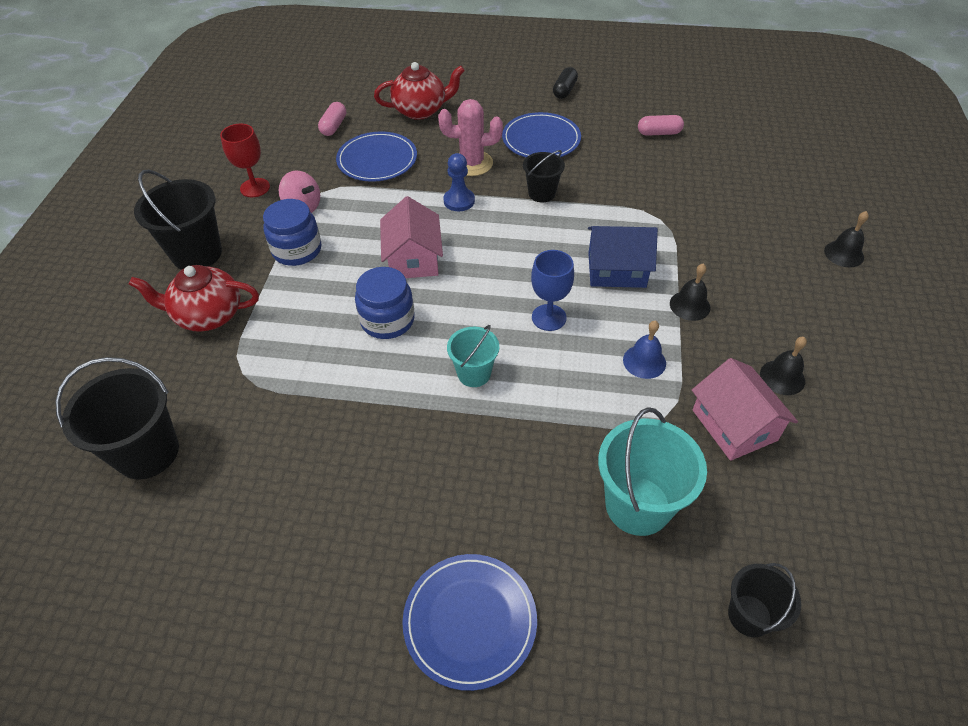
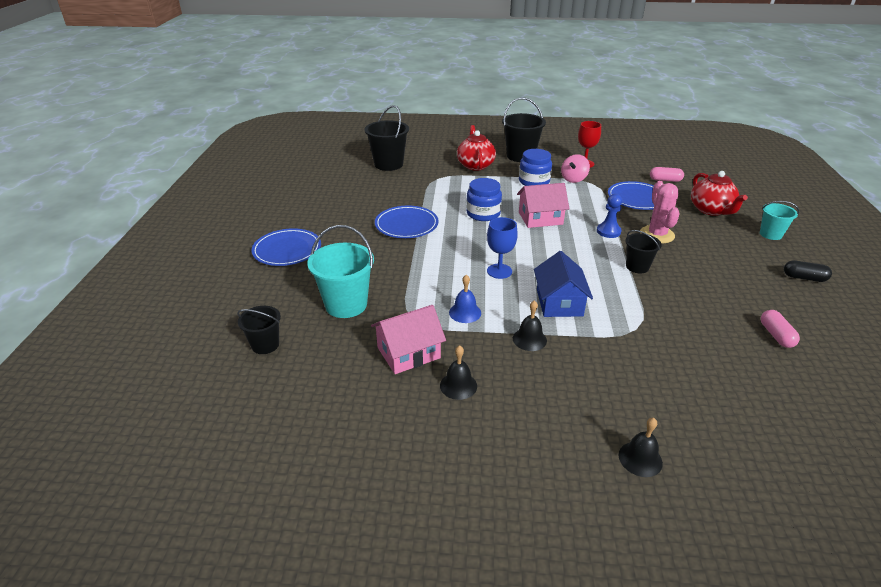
camera: 85 degrees right, 15 degrees down
(474, 373) = (445, 244): turquoise bucket -> turquoise bucket (770, 234)
(541, 139) = (712, 265): blue plate -> blue plate (406, 224)

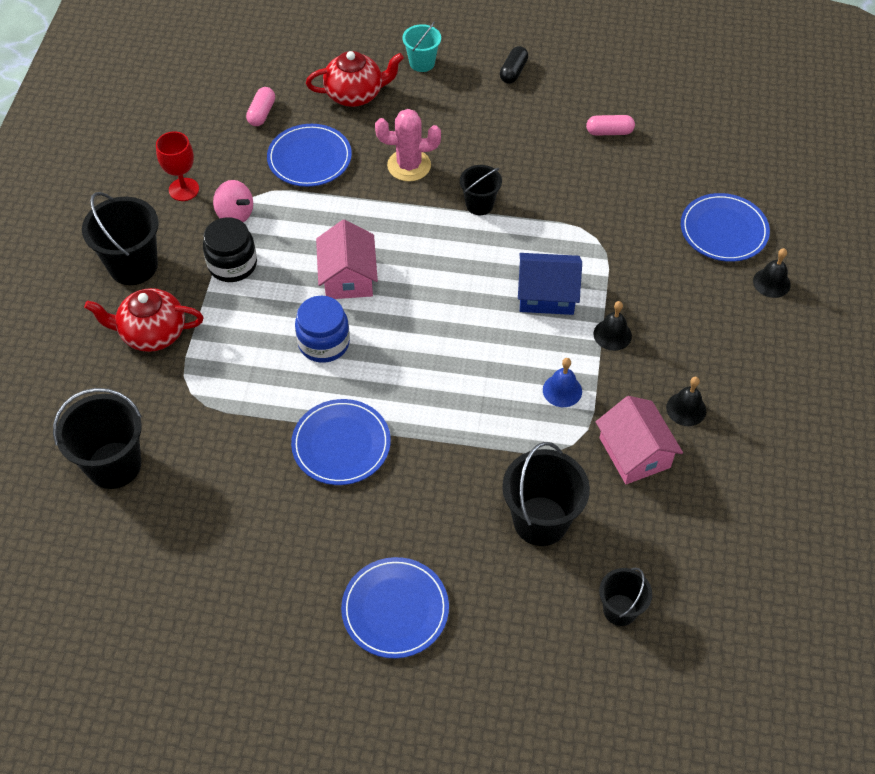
camera: 85 degrees left, 20 degrees up
(346, 305) = (540, 521): turquoise bucket -> black bucket
(499, 271) = (477, 344): blue goblet -> none
(534, 181) = (232, 264): blue jar -> black jar
(608, 231) = (394, 211): blue pawn -> none
(696, 419) = (723, 230): none -> blue plate

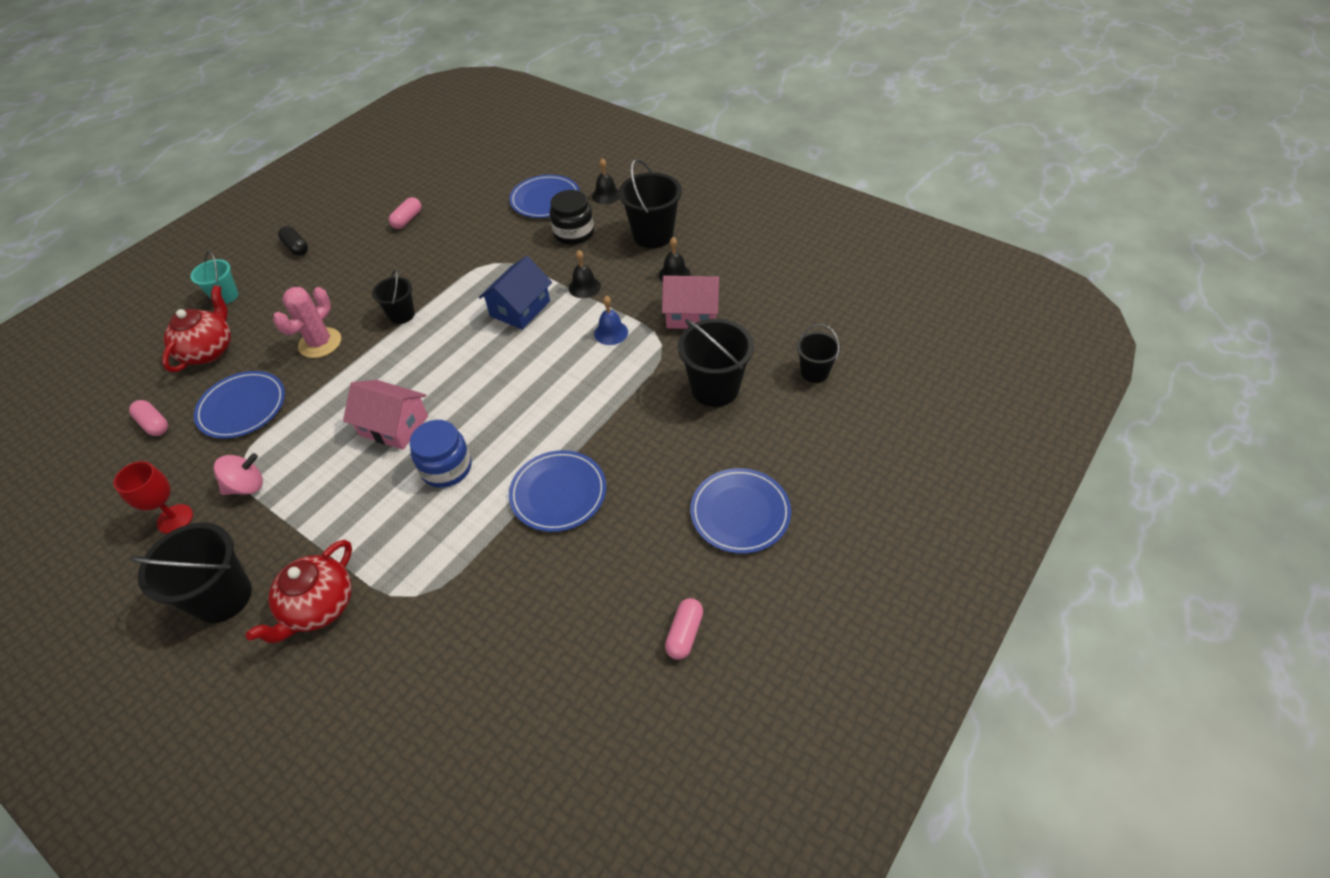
camera: 60 degrees left, 5 degrees down
(114, 465) = (446, 698): black bucket -> black bucket (653, 235)
(232, 264) = (301, 508): black jar -> black jar (574, 233)
(244, 616) = (684, 634): none -> pink capsule

